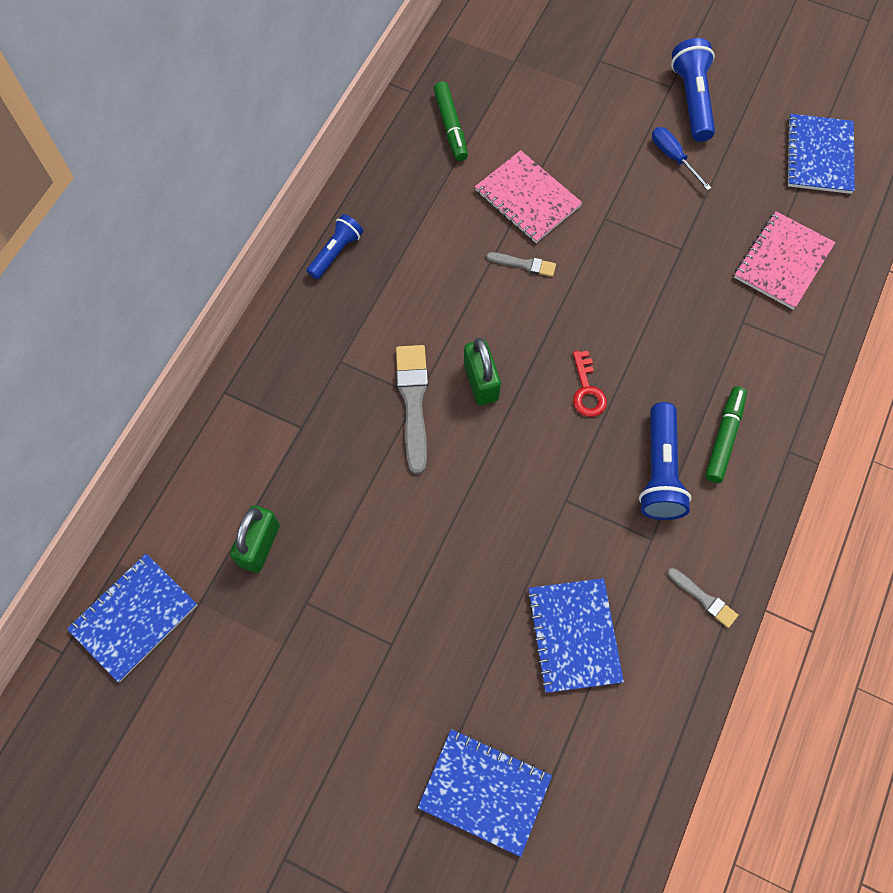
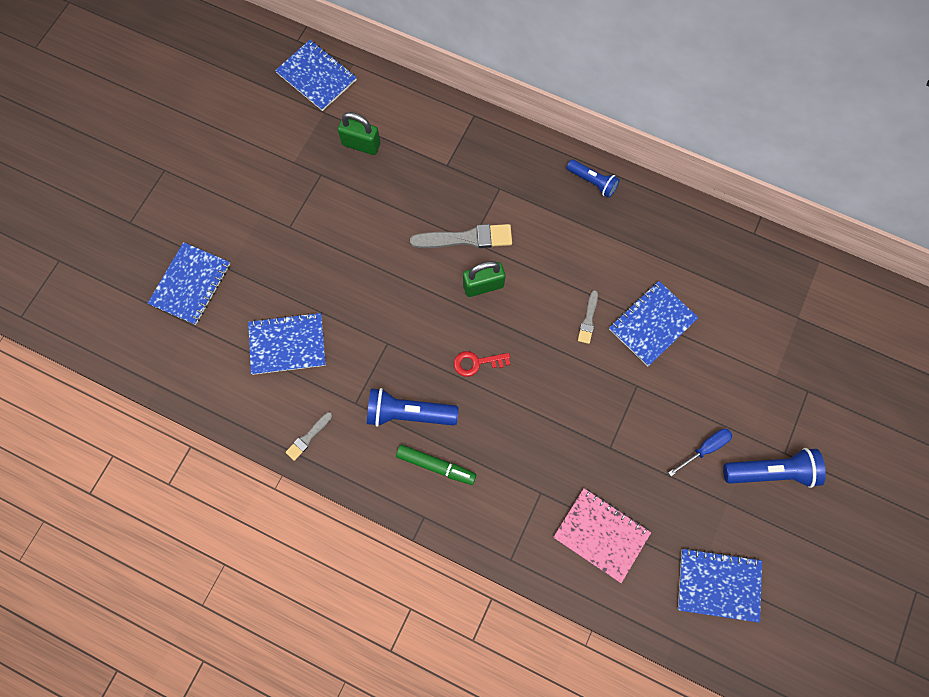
camera: 90 degrees right, 5 degrees up
(450, 126) = (720, 264): green marker -> none
(527, 198) = (652, 324): pink notebook -> blue notebook

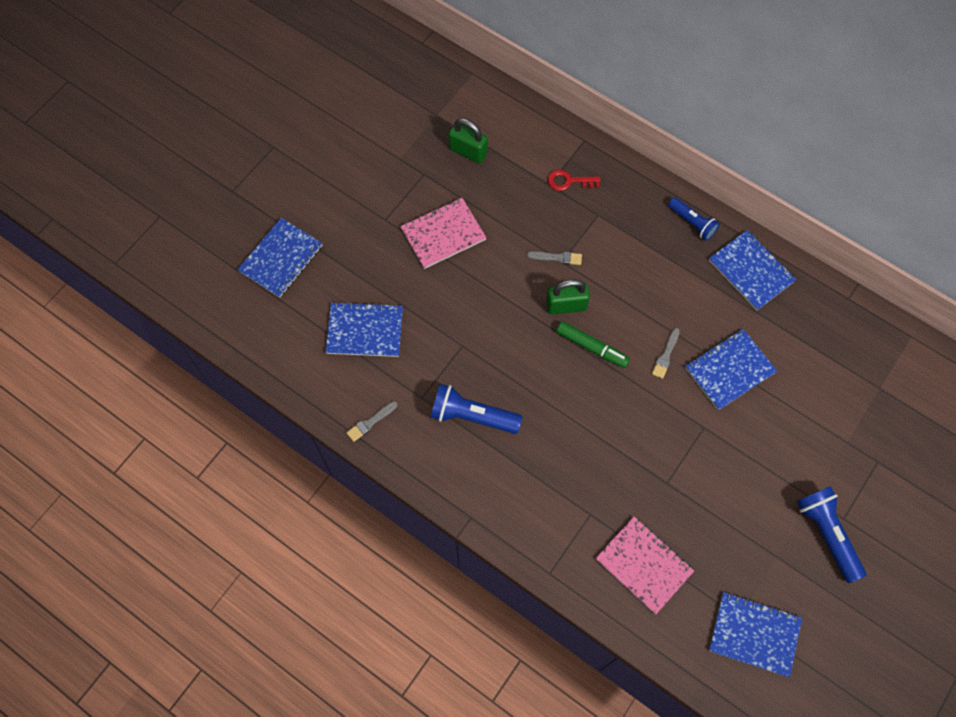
camera: 10 degrees right, 5 degrees down
(316, 76) = (435, 80): blue notebook -> blue notebook (751, 271)
(350, 233) = (443, 234): none -> pink notebook
(436, 466) = (491, 470): green marker -> green marker (592, 347)
(466, 238) = (557, 258): grey brush -> grey brush, size x0.54
(477, 363) = (547, 379): red key -> red key (569, 181)
(705, 448) = (762, 500): blue screwdriver -> none
(771, 471) = (826, 534): blue flashlight -> blue flashlight turned 120 degrees counterclockwise

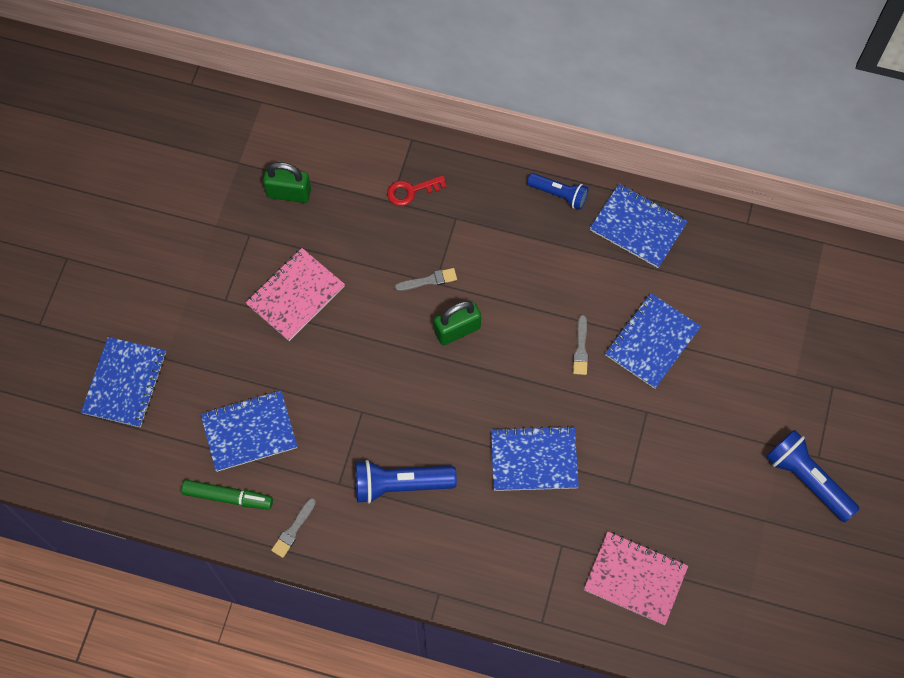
camera: 20 degrees left, 0 degrees up
(592, 347) = (500, 366): green marker -> green marker (228, 497)
(754, 634) = (770, 609): blue notebook -> blue notebook (534, 459)

